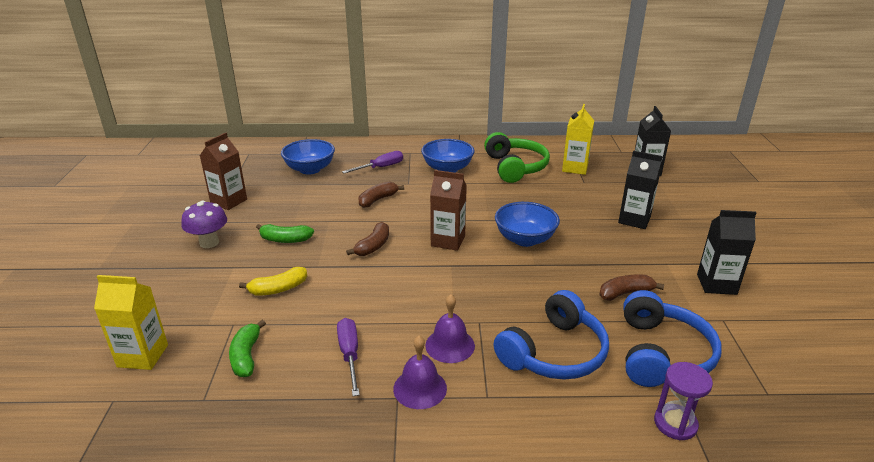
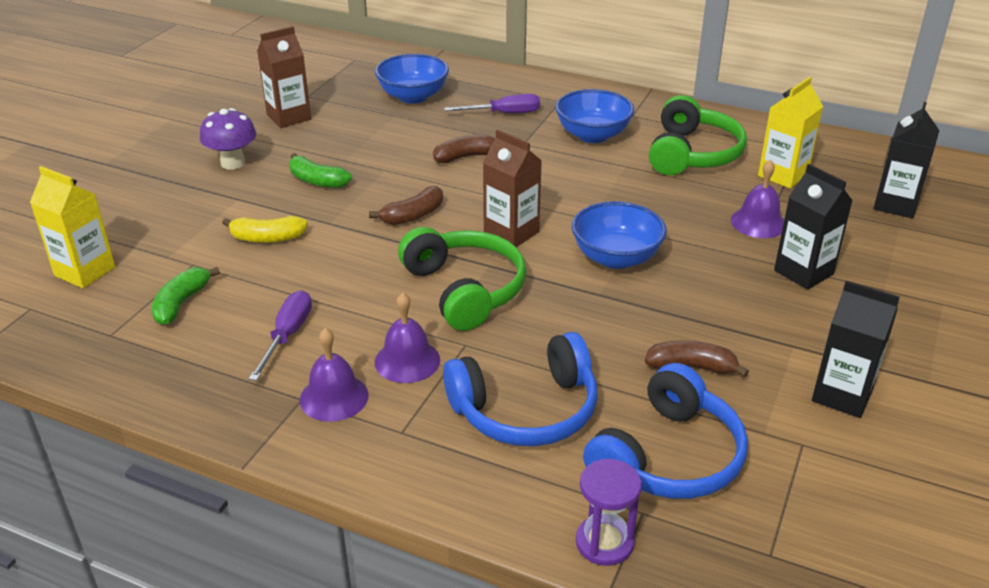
camera: 25 degrees right, 5 degrees up
(448, 286) = (464, 290): none -> green headphones
(585, 198) = (758, 222): none -> purple bell

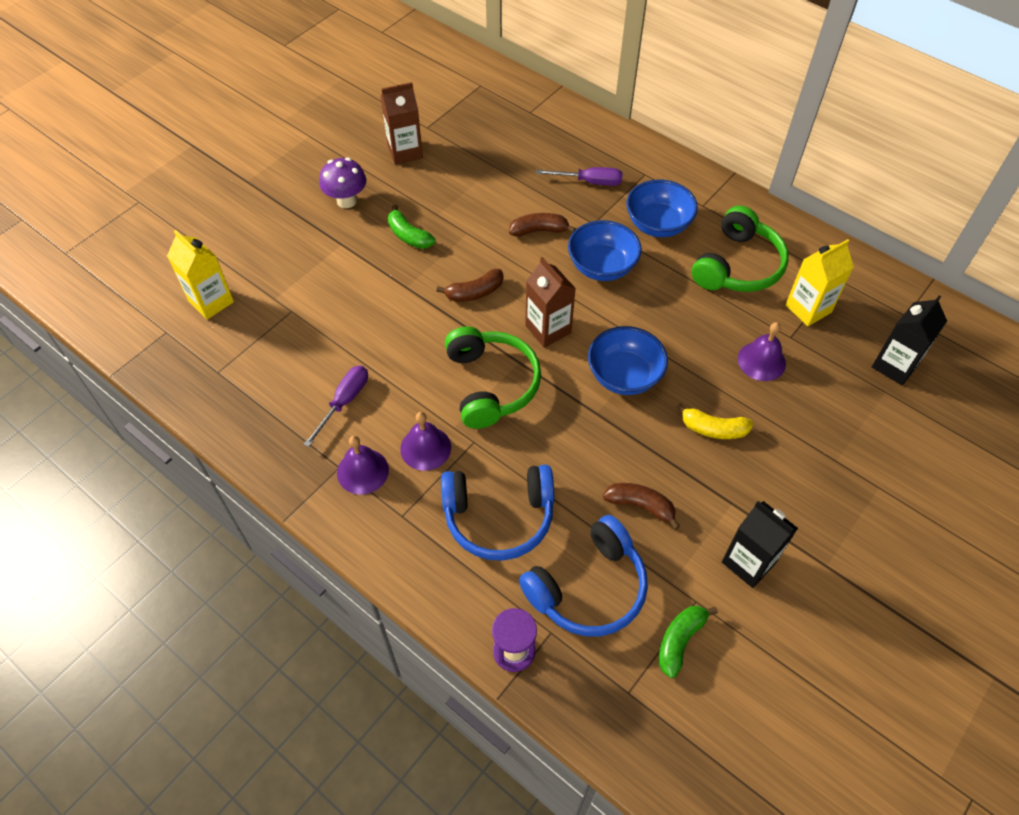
camera: 15 degrees right, 20 degrees up
(181, 303) = (274, 351): green banana -> green banana (679, 641)
(267, 238) = (354, 294): yellow banana -> yellow banana (713, 429)
(413, 96) = (517, 144): blue bowl -> blue bowl (602, 267)
(803, 272) = (775, 426): black carton -> none

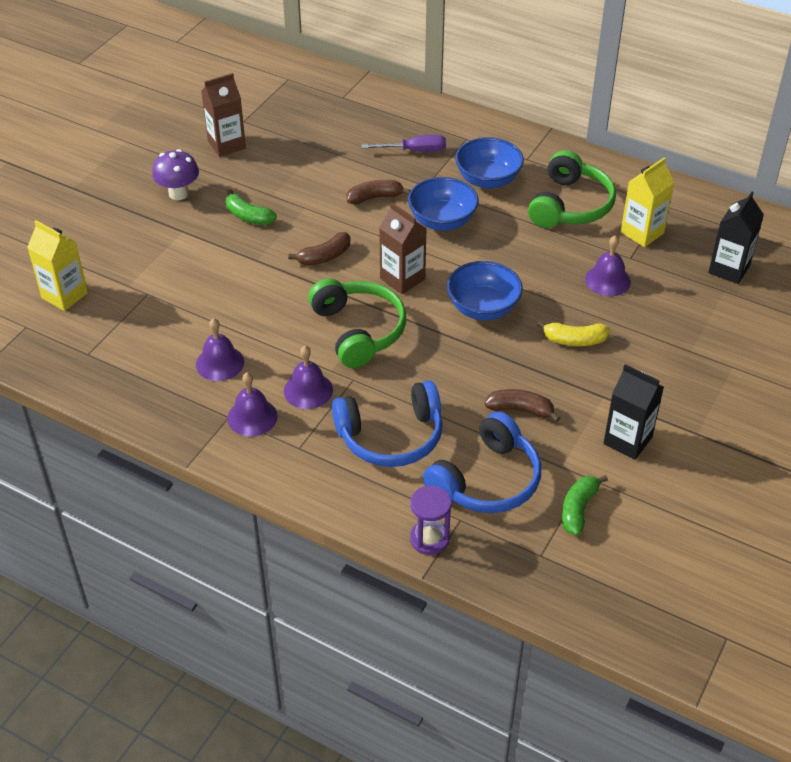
camera: 10 degrees left, 10 degrees down
(344, 402) = (220, 363): purple screwdriver -> purple bell

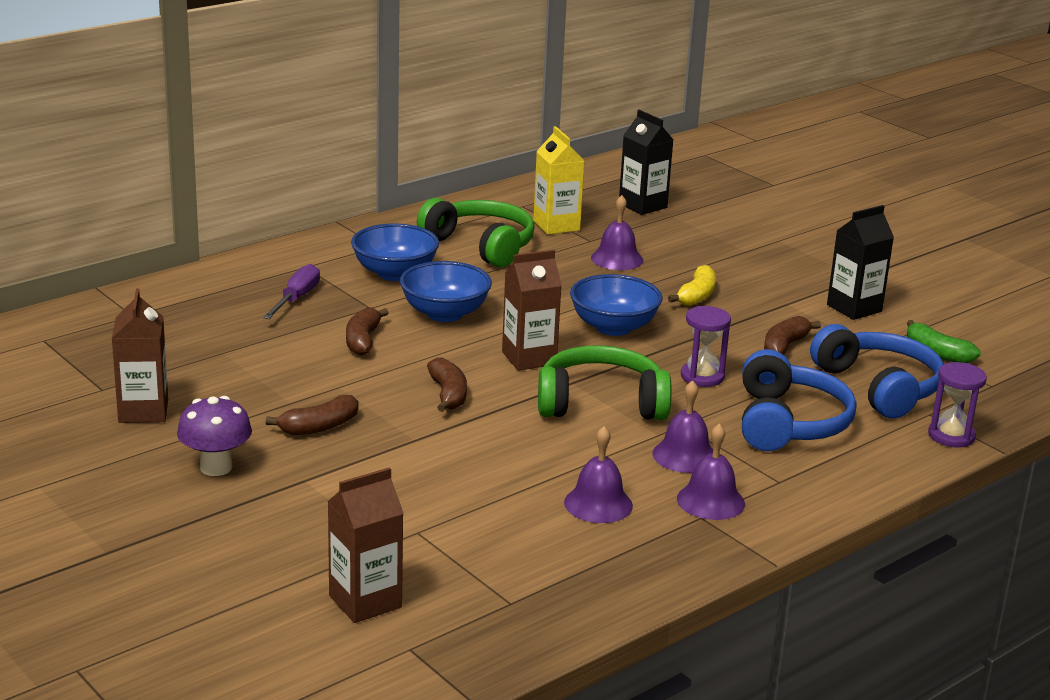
camera: 70 degrees left, 20 degrees down
(64, 295) = (365, 601): yellow carton -> brown carton
(248, 216) = (319, 427): green banana -> brown banana
(435, 373) = (702, 376): none -> purple hourglass

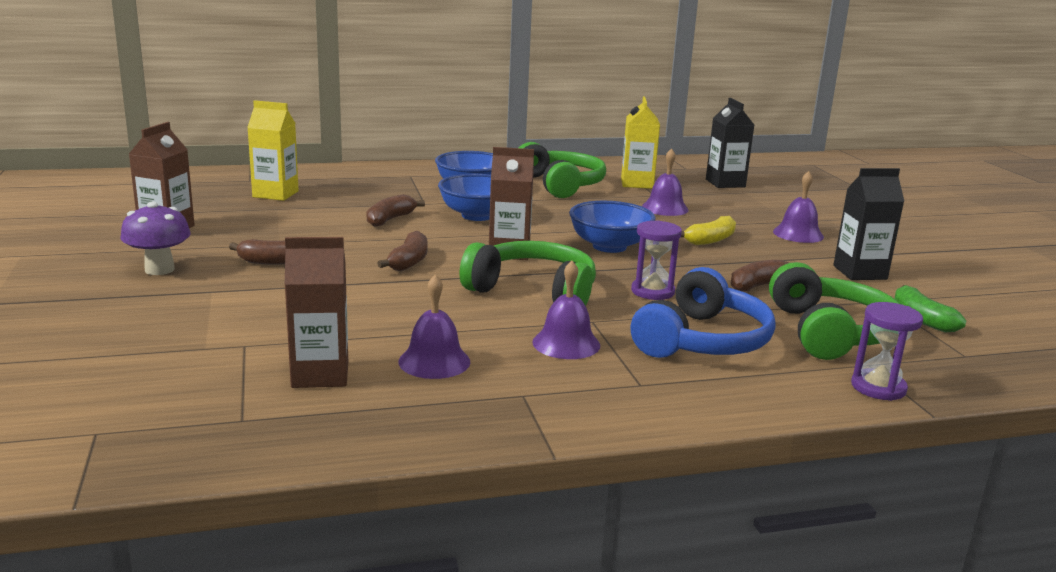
camera: 25 degrees right, 5 degrees down
(193, 331) = (275, 194): none -> yellow carton
(296, 298) = (377, 190): purple screwdriver -> none
(365, 601) = (119, 385): brown carton -> brown carton (320, 374)
(710, 501) = (548, 384): purple bell -> purple bell (798, 234)
(879, 387) = (830, 332): blue headphones -> green headphones

